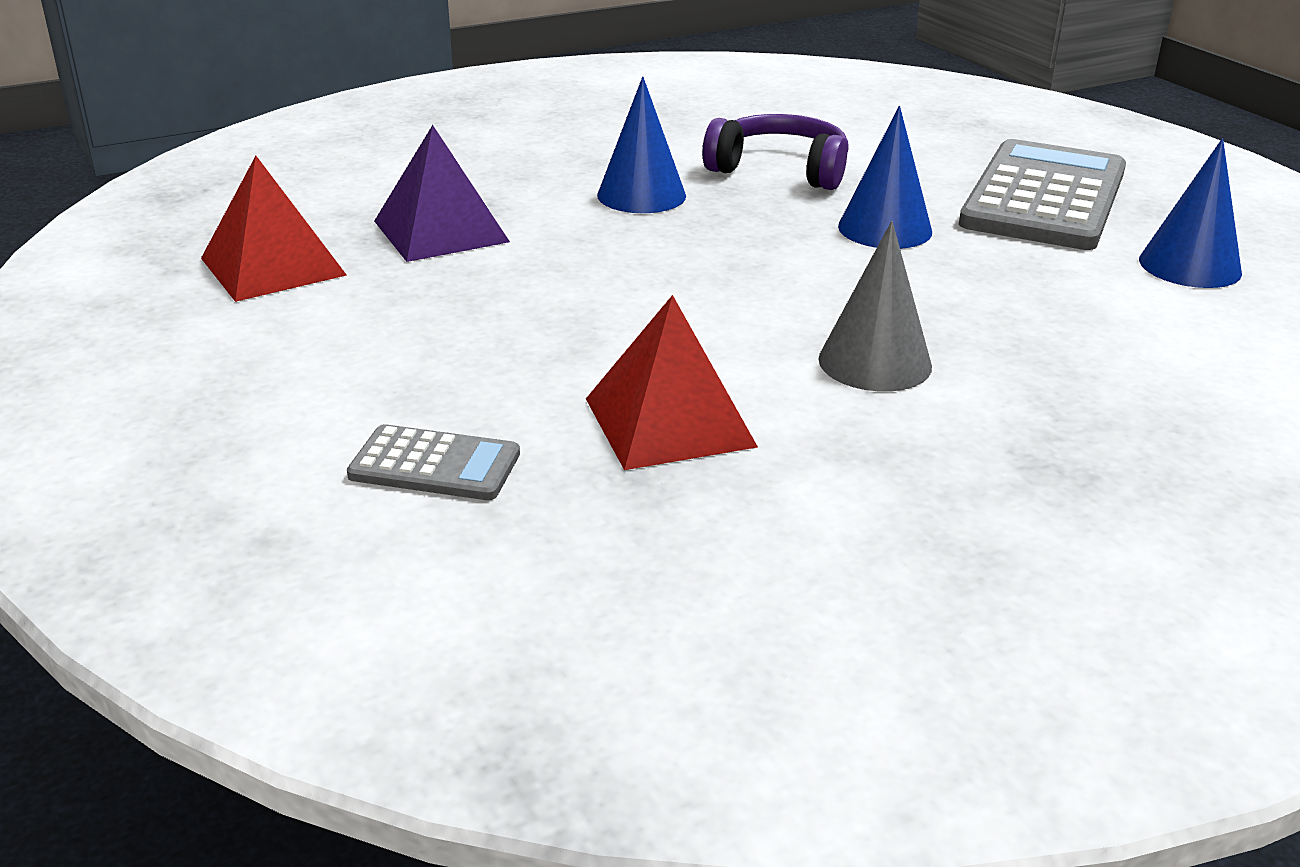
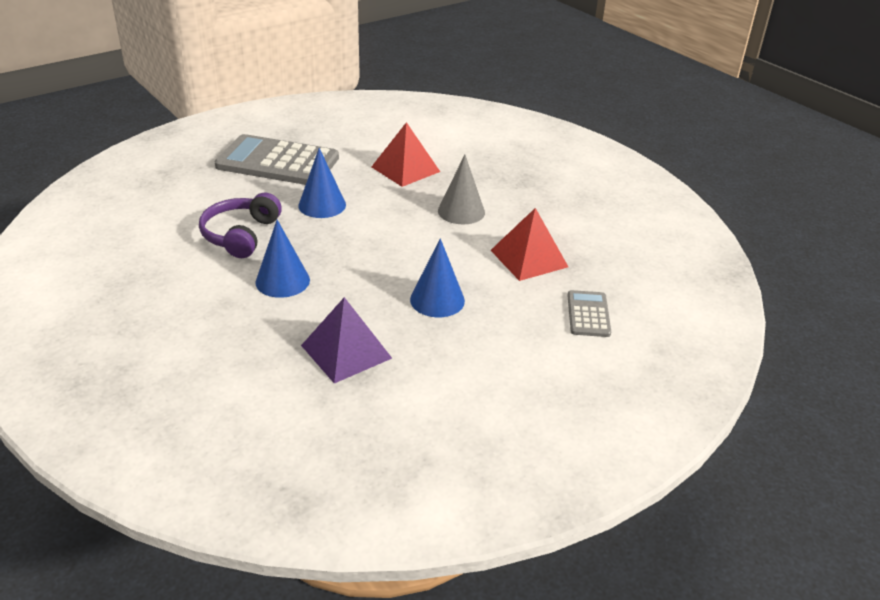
camera: 100 degrees left, 5 degrees up
(273, 266) = (410, 413): red pyramid -> red pyramid (405, 169)
(1190, 266) = (351, 138): blue cone -> blue cone (437, 300)

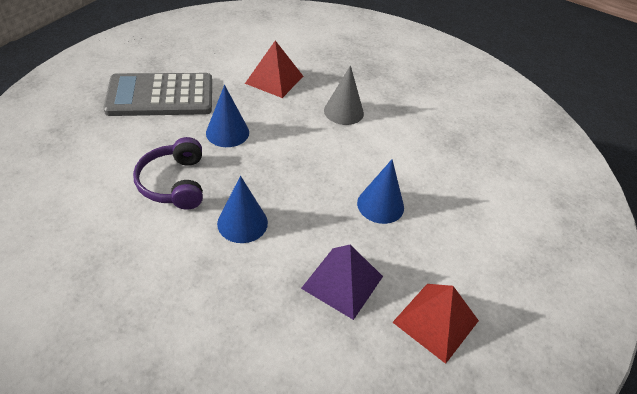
camera: 25 degrees left, 10 degrees up
(529, 258) = (421, 144): red pyramid -> red pyramid (436, 321)
(588, 314) = (495, 186): grey calculator -> none

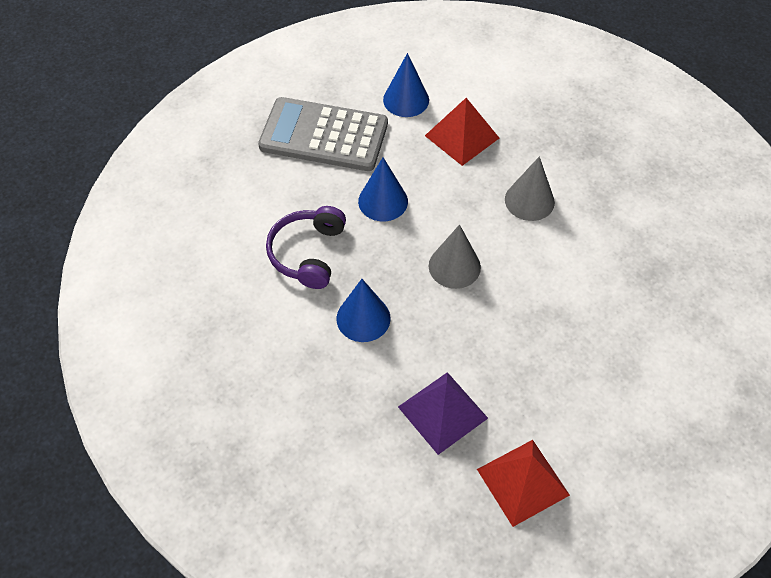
camera: 25 degrees right, 10 degrees up
(305, 167) = (454, 266): none -> grey cone
(380, 205) = (521, 335): blue cone -> blue cone (406, 100)

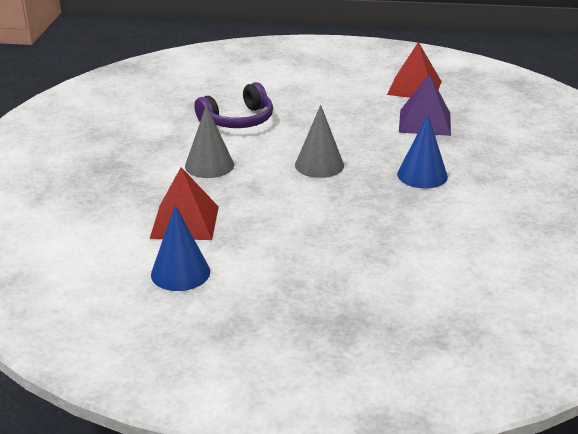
camera: 135 degrees left, 25 degrees down
(308, 253) = (420, 224): purple headphones -> purple headphones (238, 120)
(324, 135) = (296, 291): grey calculator -> none
(383, 201) = (314, 221): blue cone -> none

